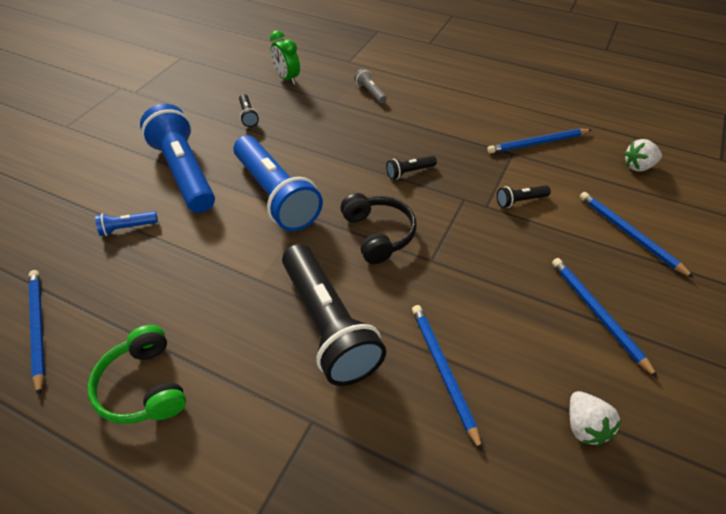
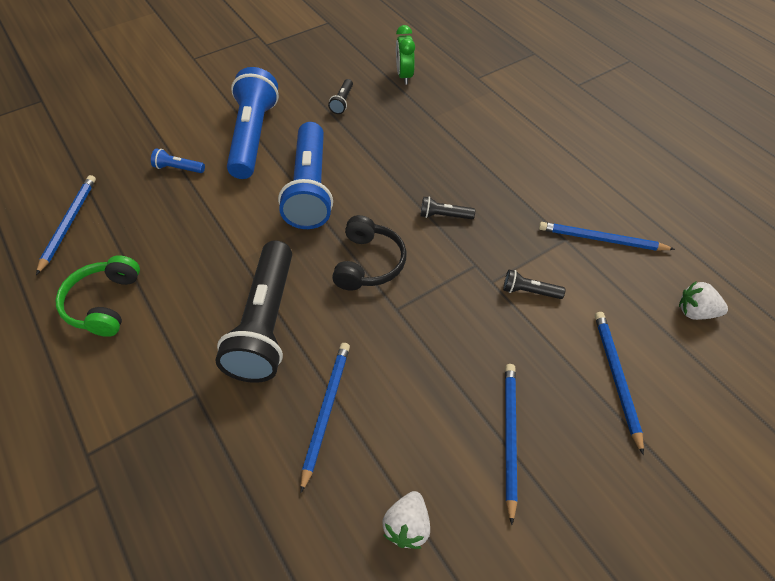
camera: 30 degrees right, 5 degrees up
(370, 92) = (472, 118): grey flashlight -> none

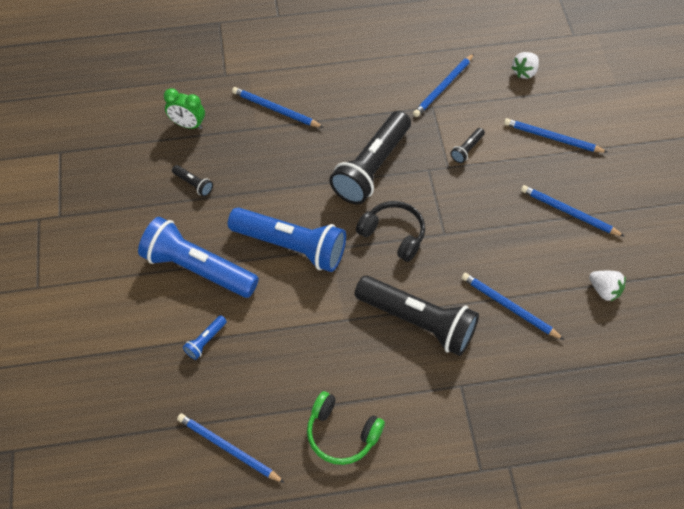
camera: 65 degrees left, 5 degrees up
(444, 216) = (371, 167): black flashlight -> black flashlight, size x2.45
(463, 122) = (275, 109): none -> blue pencil

